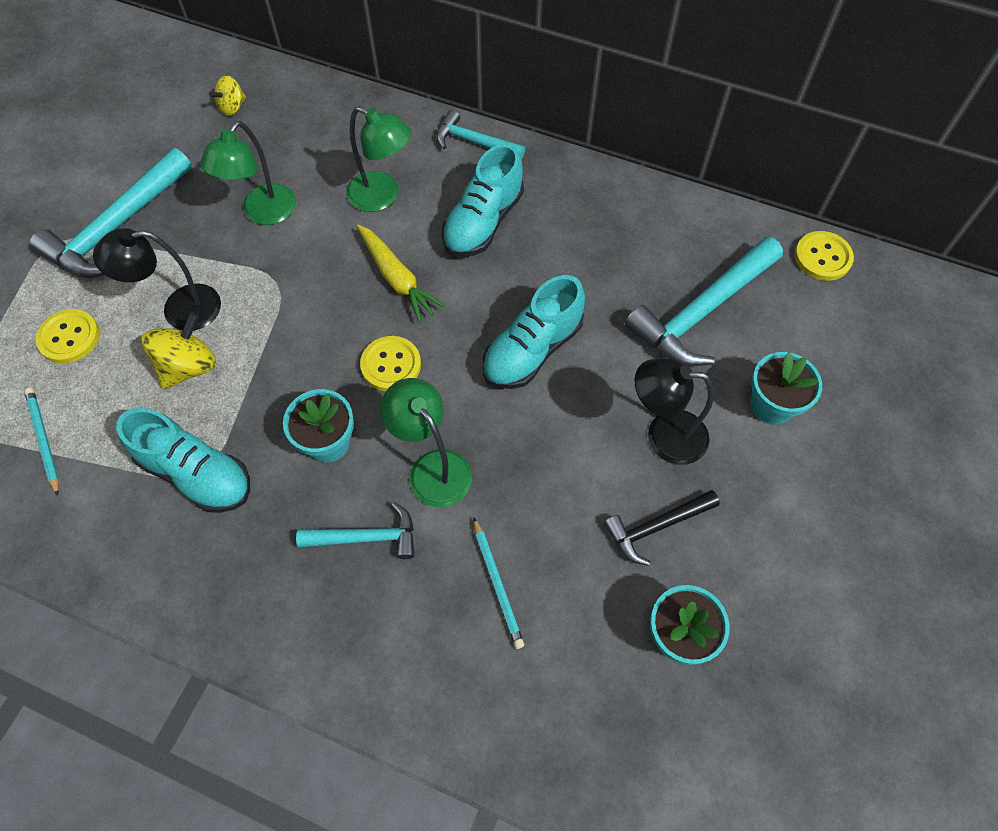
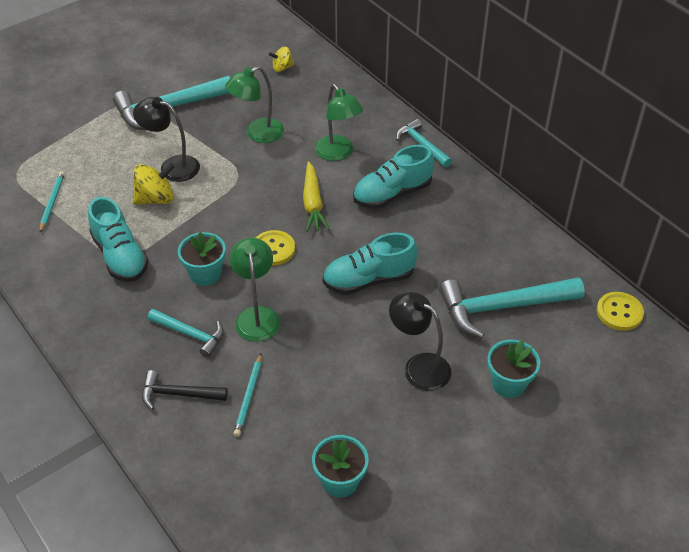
camera: 30 degrees right, 15 degrees down
(69, 337) = (102, 155): yellow button -> none
(656, 527) = (372, 415): black hammer -> black hammer (178, 394)

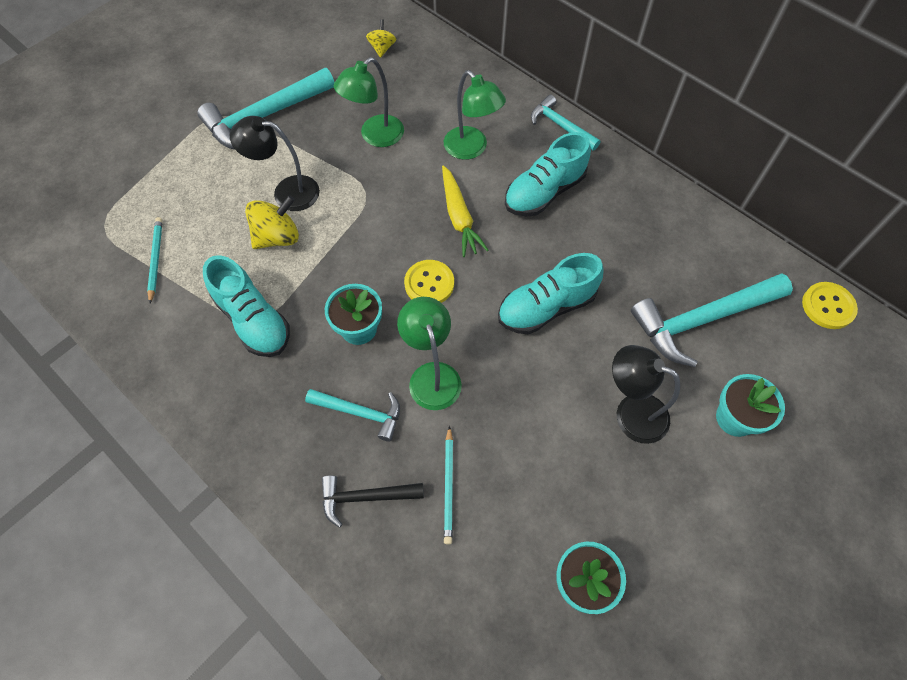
camera: 10 degrees left, 15 degrees up
(282, 68) = (382, 48): yellow spinning top -> yellow spinning top turned 120 degrees clockwise

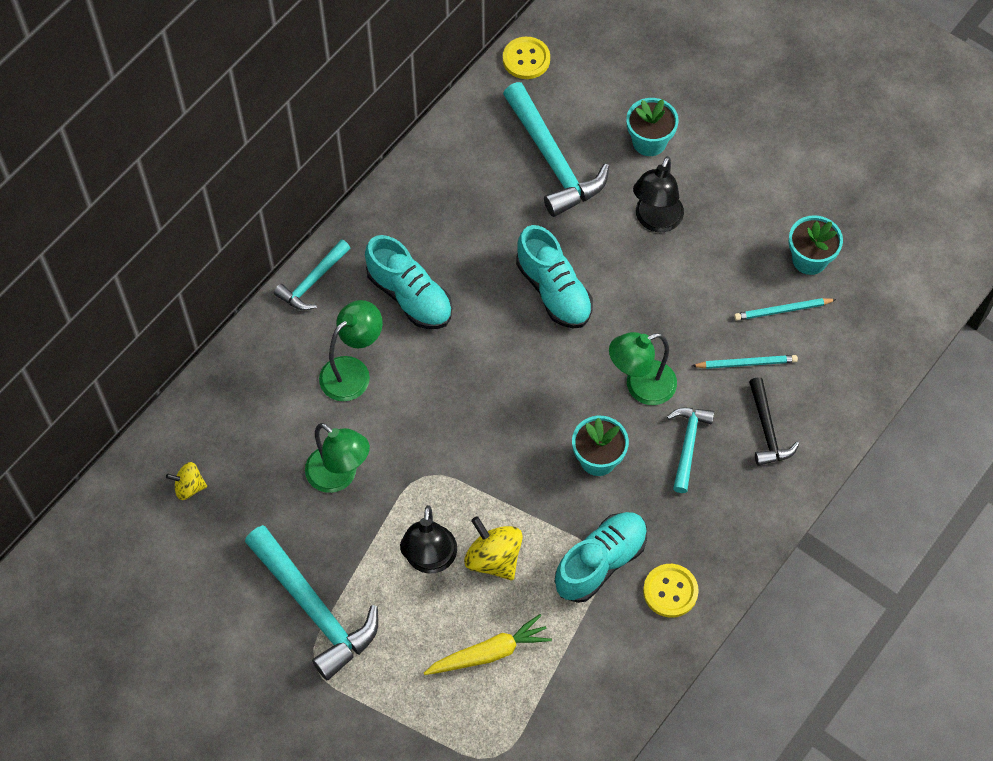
camera: 95 degrees left, 0 degrees up
(156, 260) = (536, 683): turquoise pencil -> turquoise pencil (783, 310)
(429, 283) = (538, 399): yellow button -> yellow button (670, 591)
(459, 217) = (450, 377): yellow carrot -> yellow carrot (489, 653)

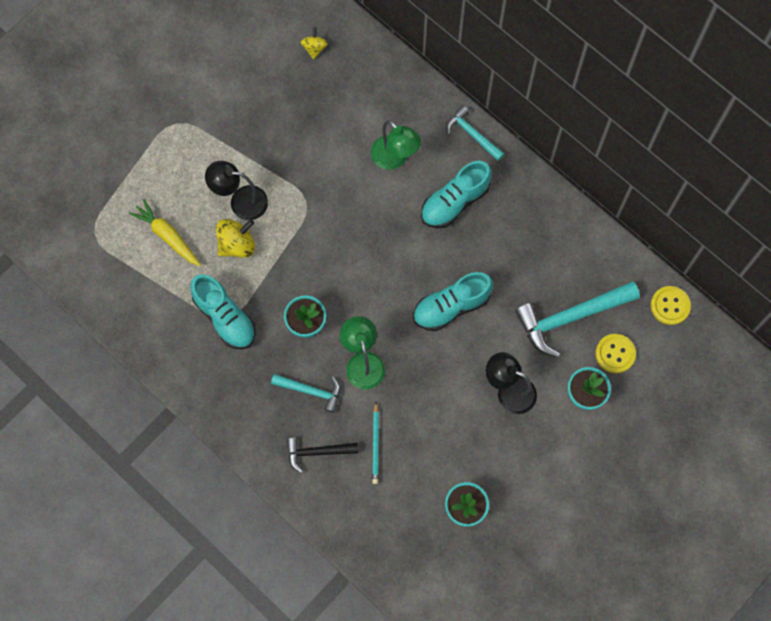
camera: 95 degrees right, 10 degrees up
(314, 609) = (214, 125): turquoise hammer -> none
(339, 476) = (312, 145): green lamp -> none
(489, 653) = (167, 236): yellow carrot -> yellow carrot turned 150 degrees clockwise
(670, 591) = (197, 363): yellow button -> yellow button (615, 354)
(783, 310) = (419, 480): turquoise pencil -> none

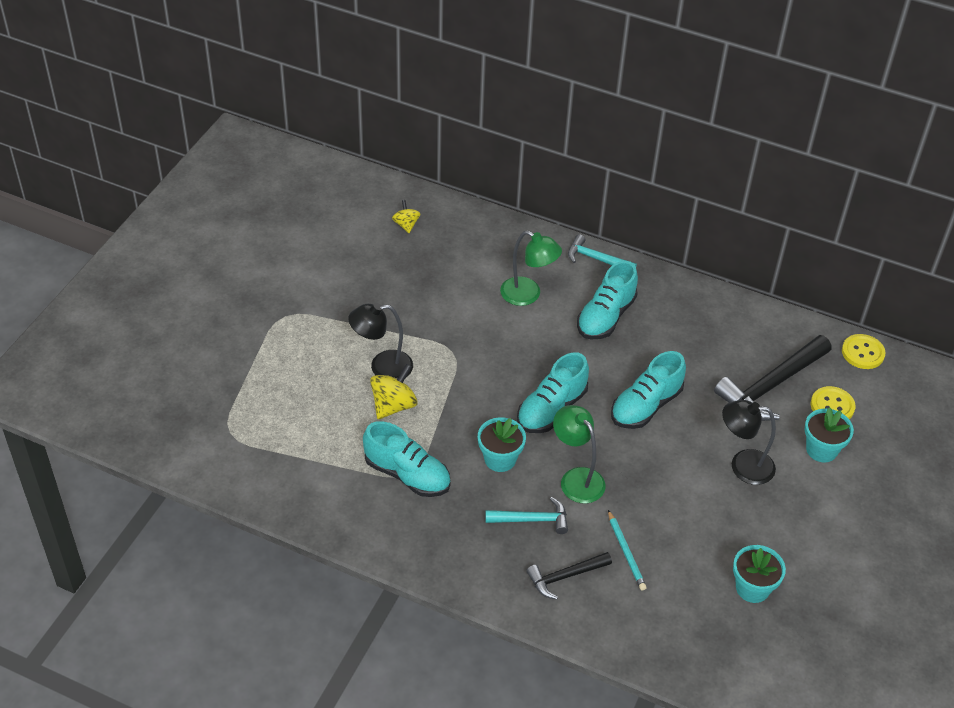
camera: 20 degrees left, 25 degrees down
(167, 236) = (314, 415): yellow carrot -> none
(369, 286) = (551, 409): none -> turquoise shoe
(570, 317) = (771, 386): turquoise hammer -> black hammer

